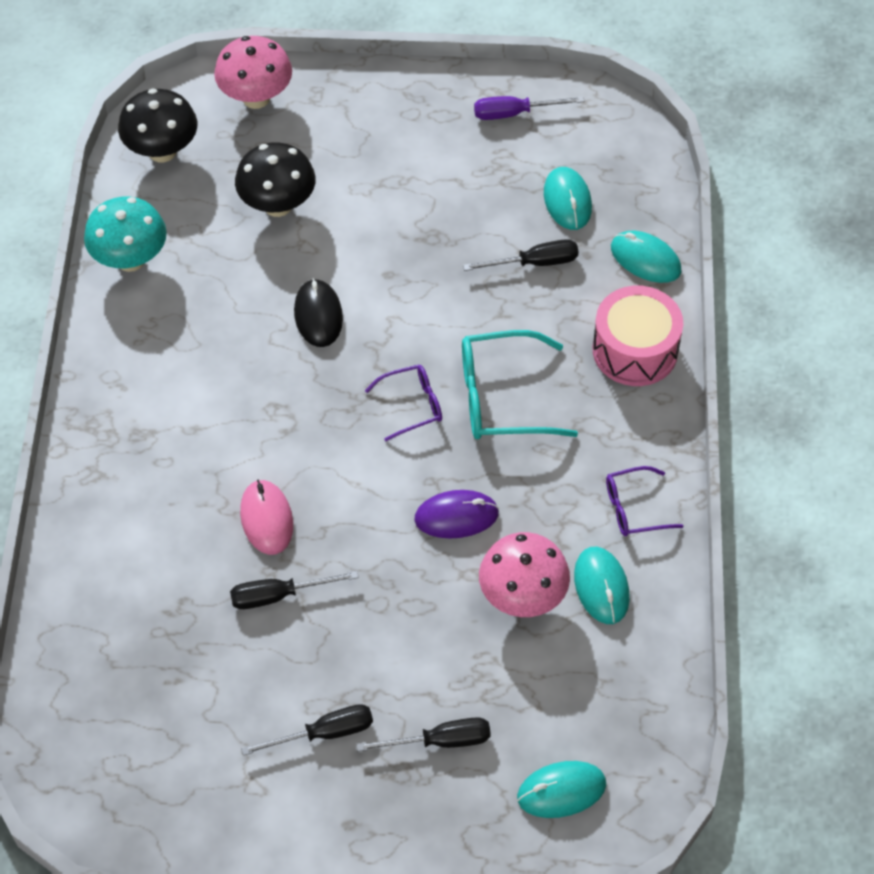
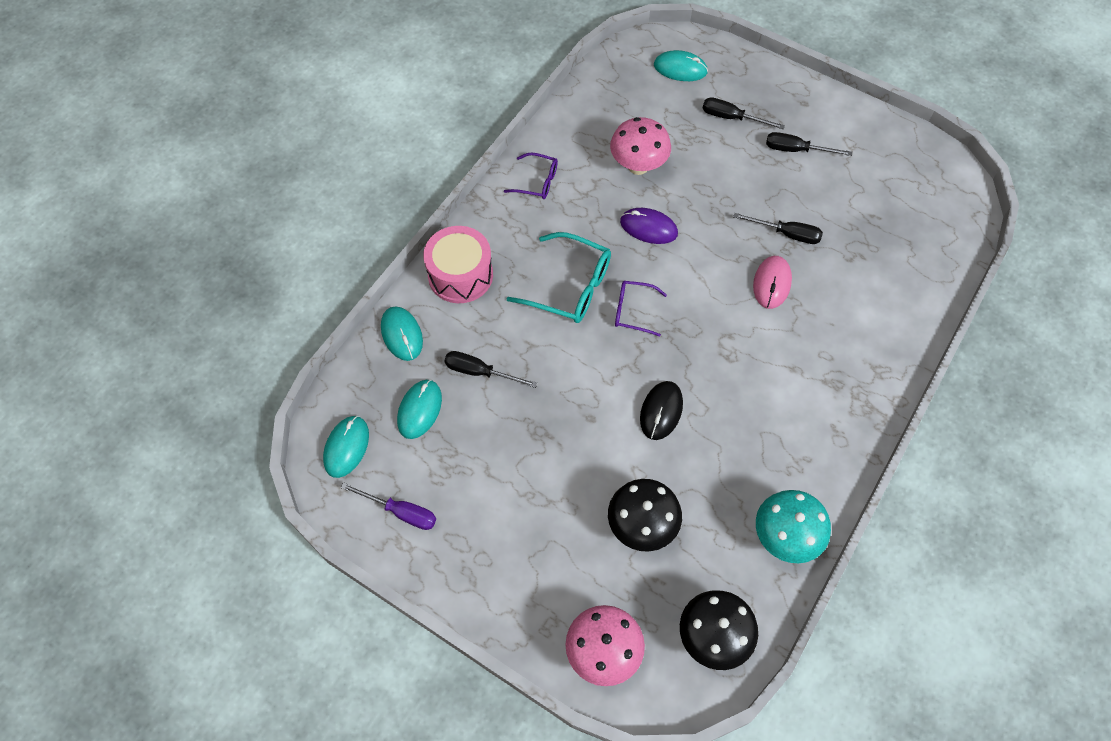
camera: 150 degrees left, 5 degrees up
(601, 587) = (588, 150): turquoise mouse -> turquoise mouse (346, 447)

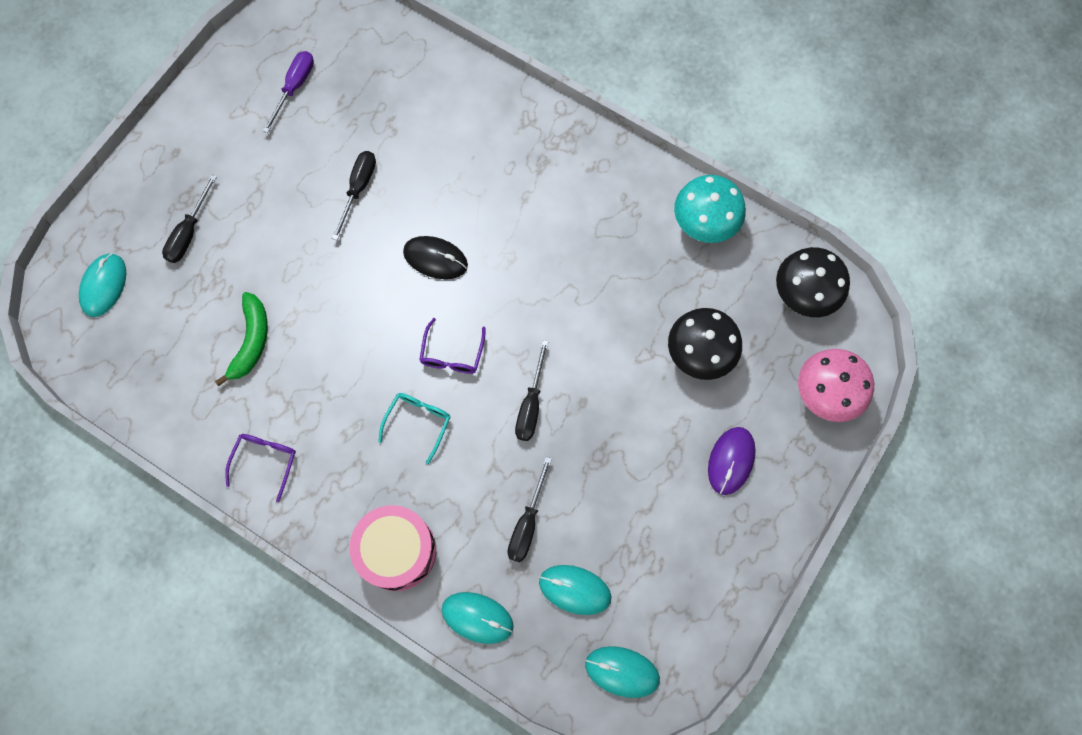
camera: 90 degrees left, 10 degrees up
(401, 512) = (695, 603): purple screwdriver -> purple screwdriver (295, 87)
(402, 334) = (477, 617): turquoise mouse -> turquoise mouse turned 45 degrees clockwise
(570, 287) = (418, 422): turquoise glasses -> turquoise glasses, size x0.58
(638, 166) = (251, 341): pink mushroom -> green banana
(648, 228) = (341, 333): purple mouse -> purple mouse (731, 461)
(661, 411) = (574, 330): black mouse -> black mouse (435, 258)
(772, 283) = (421, 210): pink mouse -> none
(796, 150) = (243, 168): black screwdriver -> black screwdriver (531, 405)

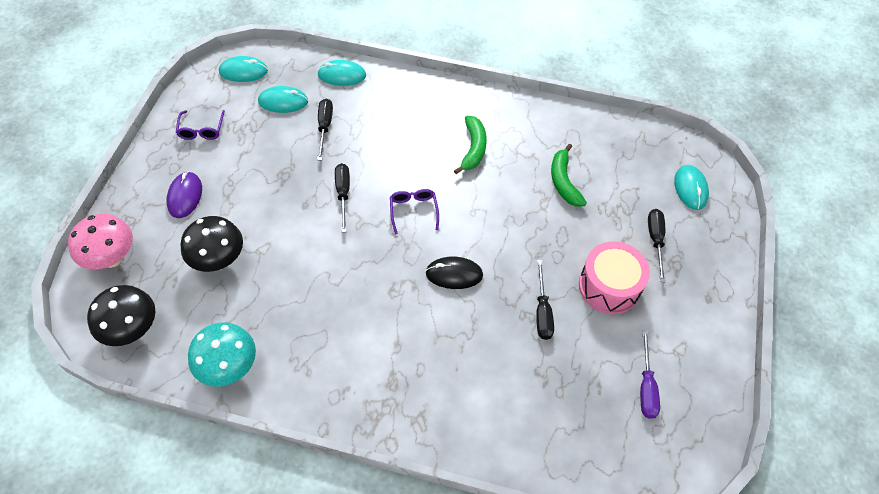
camera: 160 degrees right, 15 degrees down
(265, 461) = (513, 118): purple glasses -> purple glasses (201, 130)
(341, 425) = (473, 149): none -> green banana
(397, 551) = (405, 94): pink drum -> pink drum (609, 286)
(418, 422) = (421, 163): turquoise glasses -> none

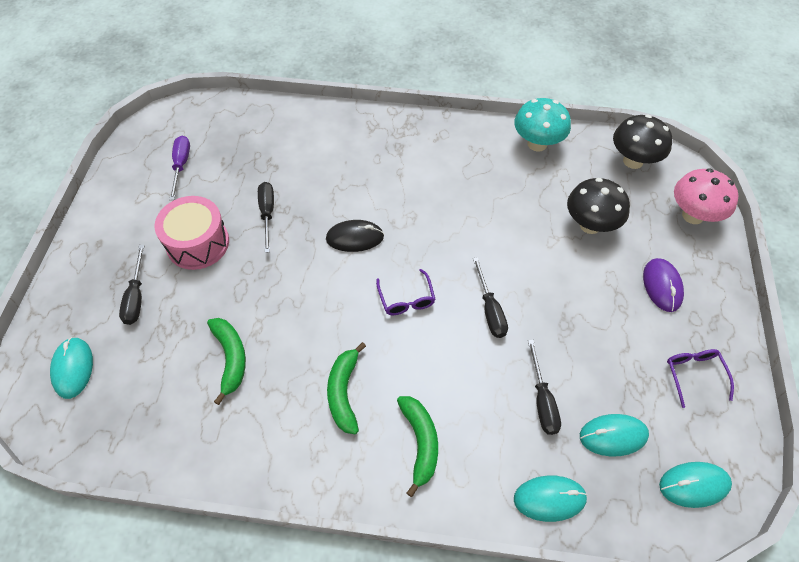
camera: 175 degrees right, 0 degrees up
(421, 112) = (420, 443): none -> green banana

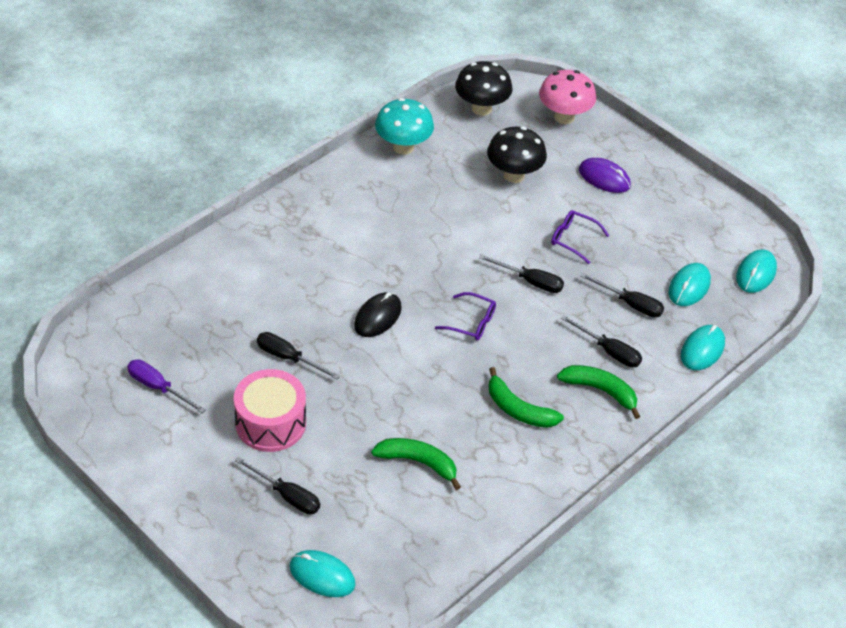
camera: 55 degrees left, 10 degrees down
(471, 419) = (609, 351): none -> black screwdriver
(694, 374) = (684, 215): purple glasses -> purple glasses (573, 239)

